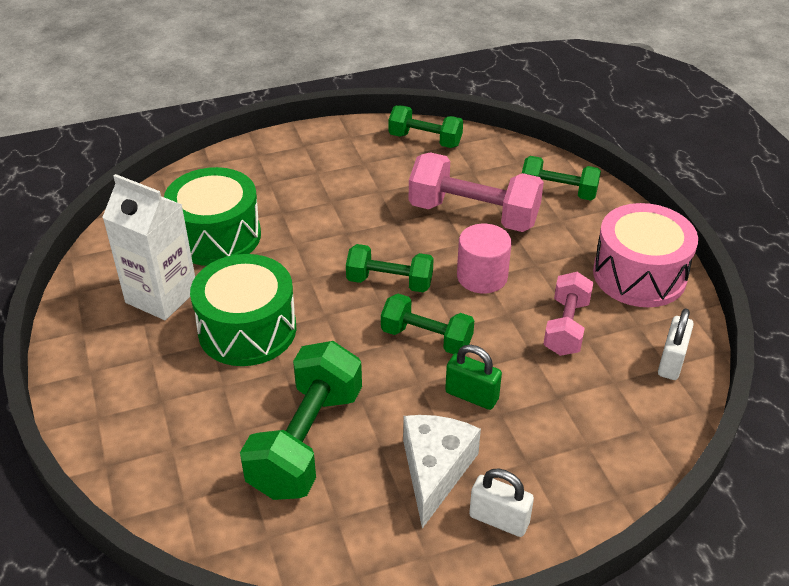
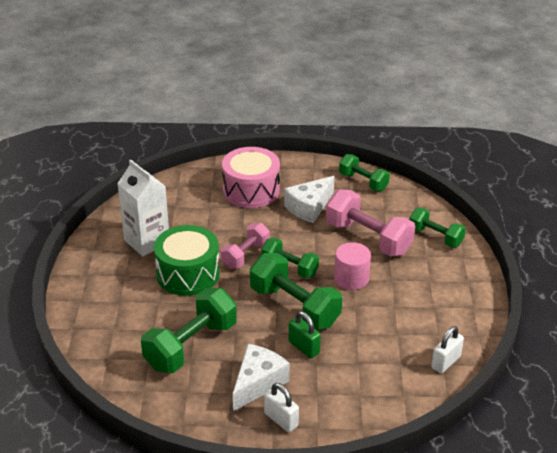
camera: 20 degrees right, 5 degrees down
(216, 236) = (196, 213): green drum -> none
(372, 190) = (309, 207): none -> white cheese
(426, 338) = (294, 307): green dumbbell -> green dumbbell, size x1.63
(566, 327) = (388, 323): pink dumbbell -> pink dumbbell (245, 255)
(639, 275) = (458, 303): pink drum -> pink drum (251, 190)

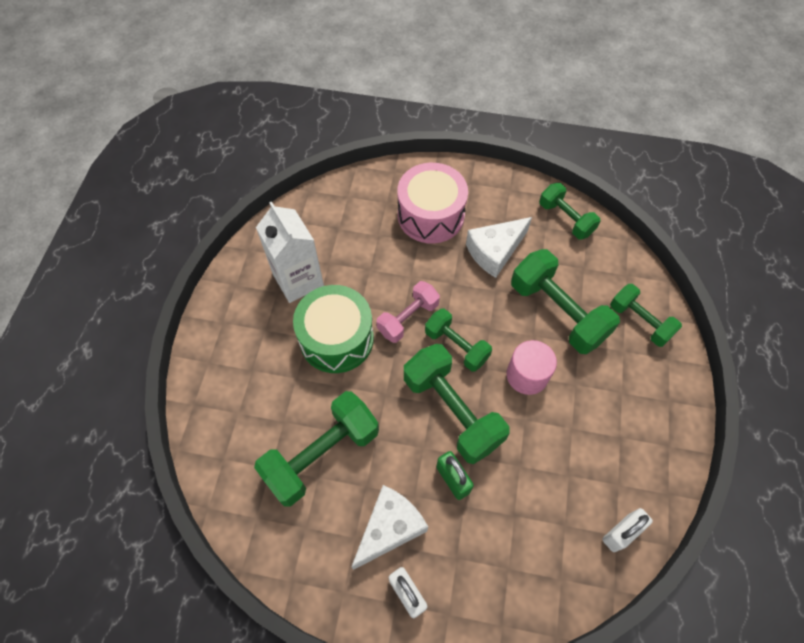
camera: 10 degrees right, 25 degrees up
(368, 238) = (558, 312): pink dumbbell -> green dumbbell

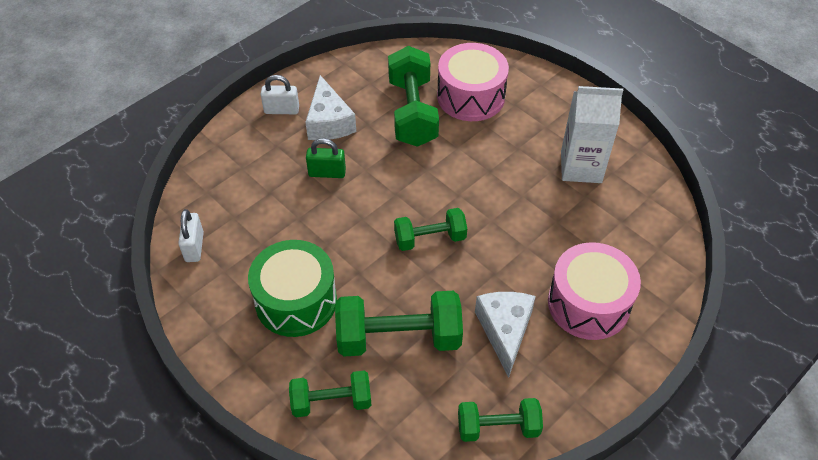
camera: 125 degrees right, 10 degrees down
(264, 414) = (471, 96): none -> pink drum
(336, 338) = (502, 164): green drum -> green drum (296, 301)
(408, 318) = (484, 220): pink dumbbell -> none
(452, 411) = (377, 202): green dumbbell -> none
(527, 375) = (361, 271): pink cylinder -> none

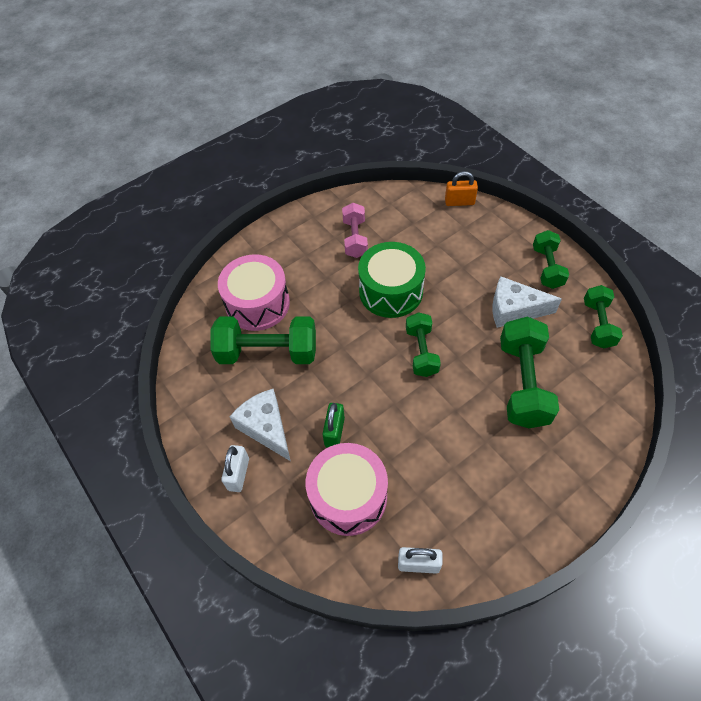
camera: 80 degrees left, 5 degrees up
(296, 301) = (486, 464): green drum -> green drum (391, 291)
(329, 122) = (266, 427): white cheese -> white cheese turned 120 degrees counterclockwise
(331, 402) = (587, 438): green dumbbell -> green dumbbell (547, 267)
(581, 167) = (355, 238): white carton -> pink dumbbell
(588, 304) = (489, 255): pink drum -> pink drum (348, 496)
(674, 270) = (459, 202): none -> orange padlock

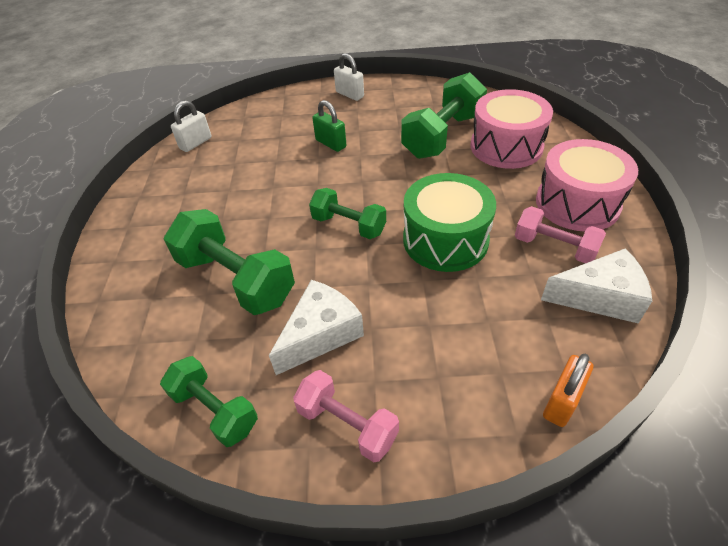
camera: 125 degrees right, 10 degrees down
(266, 427) = (372, 115): white cheese -> white cheese (599, 297)
(348, 496) = (276, 132): pink drum -> pink drum (577, 203)
(547, 267) = (347, 425): green dumbbell -> pink dumbbell

